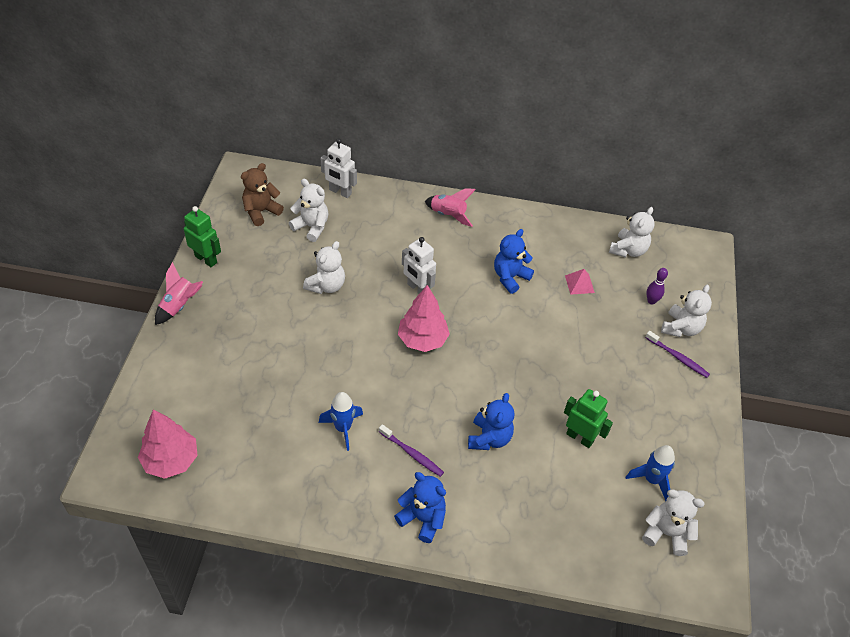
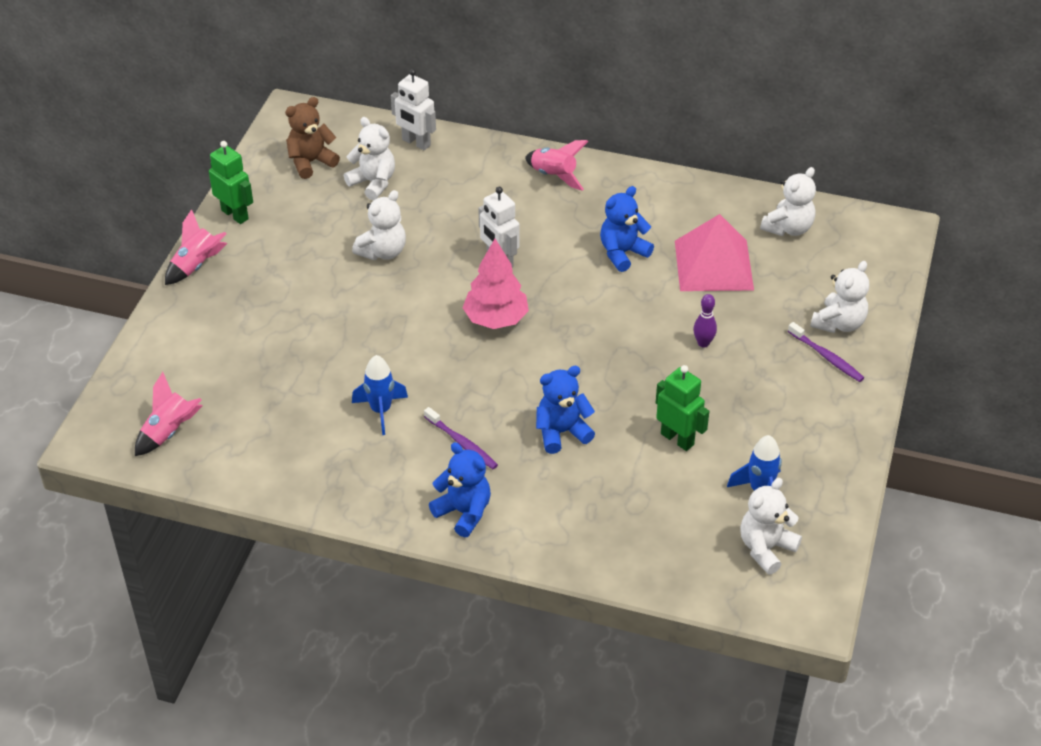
camera: 10 degrees right, 5 degrees down
(171, 460) = (169, 432): pink tree -> pink rocket
(489, 438) = (561, 432): blue teddy bear -> blue teddy bear turned 135 degrees counterclockwise
(579, 284) = (714, 265): pink pyramid -> pink pyramid, size x2.22
(651, 301) = (806, 290): purple bowling pin -> purple bowling pin (703, 343)
(666, 533) = (766, 548): white teddy bear -> white teddy bear turned 75 degrees counterclockwise

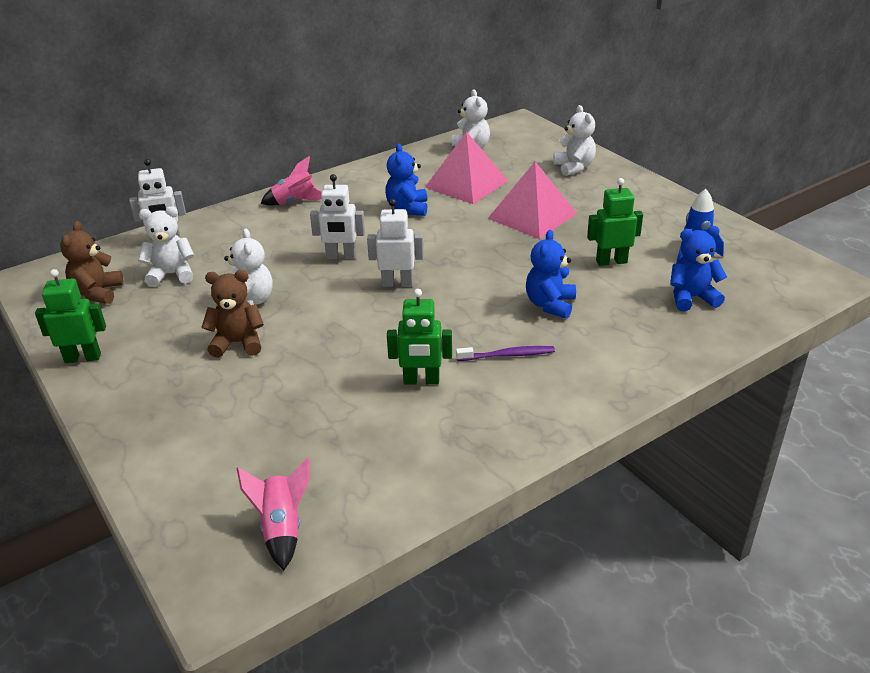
camera: 50 degrees left, 10 degrees down
(197, 266) = (103, 408): pink rocket -> none
(328, 281) = (238, 343): none -> brown teddy bear
(381, 411) = (421, 381): blue rocket -> green robot
(464, 512) = (585, 388): blue teddy bear -> blue teddy bear (691, 298)
(496, 319) = (397, 283): pink tree -> white robot
(703, 343) = (532, 216): purple bowling pin -> pink pyramid
(766, 548) = (752, 272): white teddy bear -> none
(826, 357) = (598, 182): purple toothbrush -> none

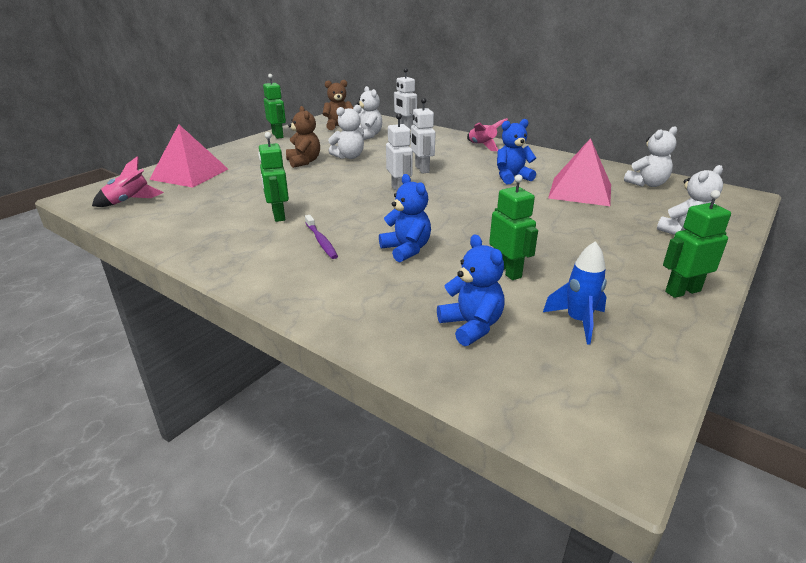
camera: 70 degrees right, 5 degrees down
(532, 216) = (556, 224): pink pyramid -> pink pyramid (189, 174)
(550, 305) = (406, 250): blue teddy bear -> blue teddy bear turned 60 degrees clockwise
(663, 200) = (682, 291): none -> green robot

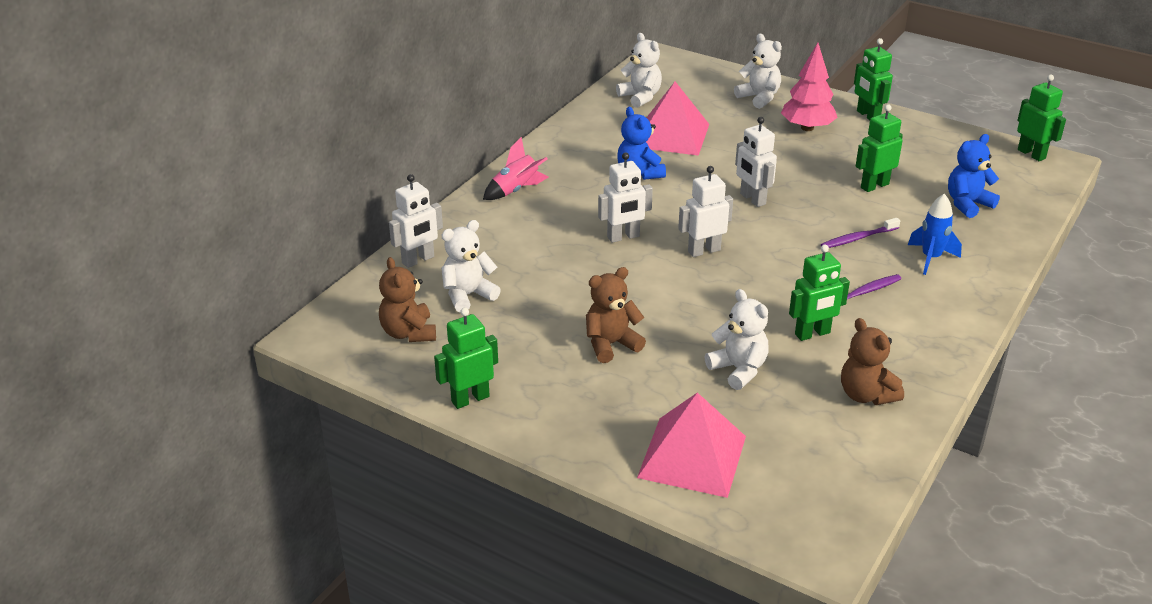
camera: 95 degrees left, 5 degrees up
(130, 201) = (818, 486): pink rocket -> none
(196, 225) = (866, 395): none -> brown teddy bear
(349, 157) = (580, 303): white teddy bear -> white teddy bear (738, 370)
(406, 250) = (858, 238): blue teddy bear -> purple toothbrush
(475, 212) = (752, 199): none -> white robot
(578, 321) = (935, 161): blue rocket -> blue rocket (930, 258)
(627, 250) = (807, 128): none -> pink tree
(633, 423) = (1031, 154): none -> green robot

